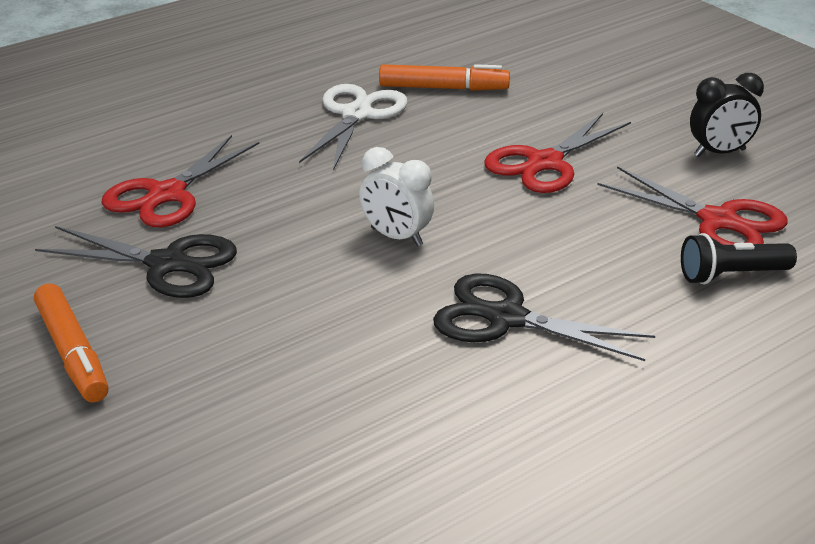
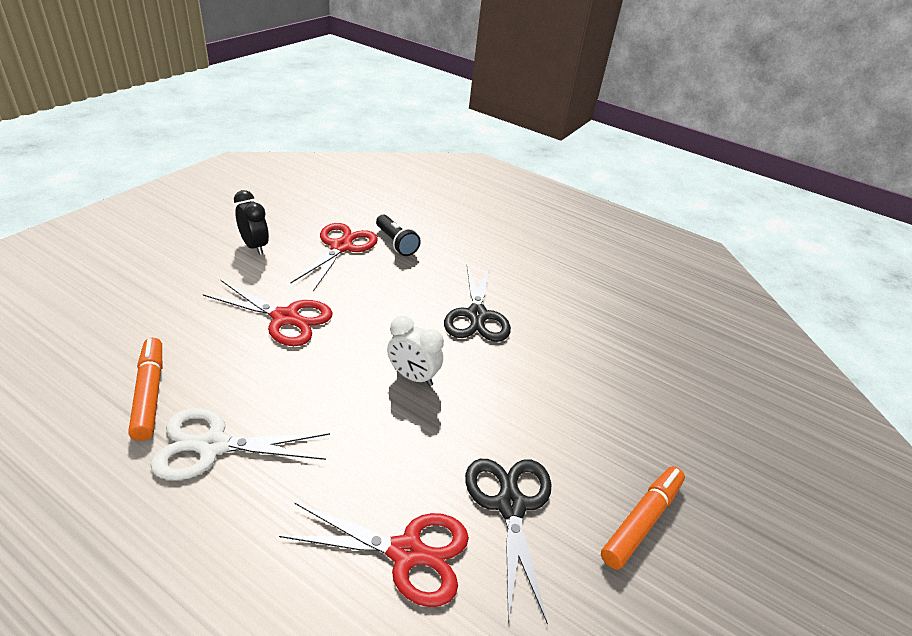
camera: 115 degrees left, 5 degrees up
(396, 237) = (413, 377): white clock -> white clock turned 105 degrees clockwise

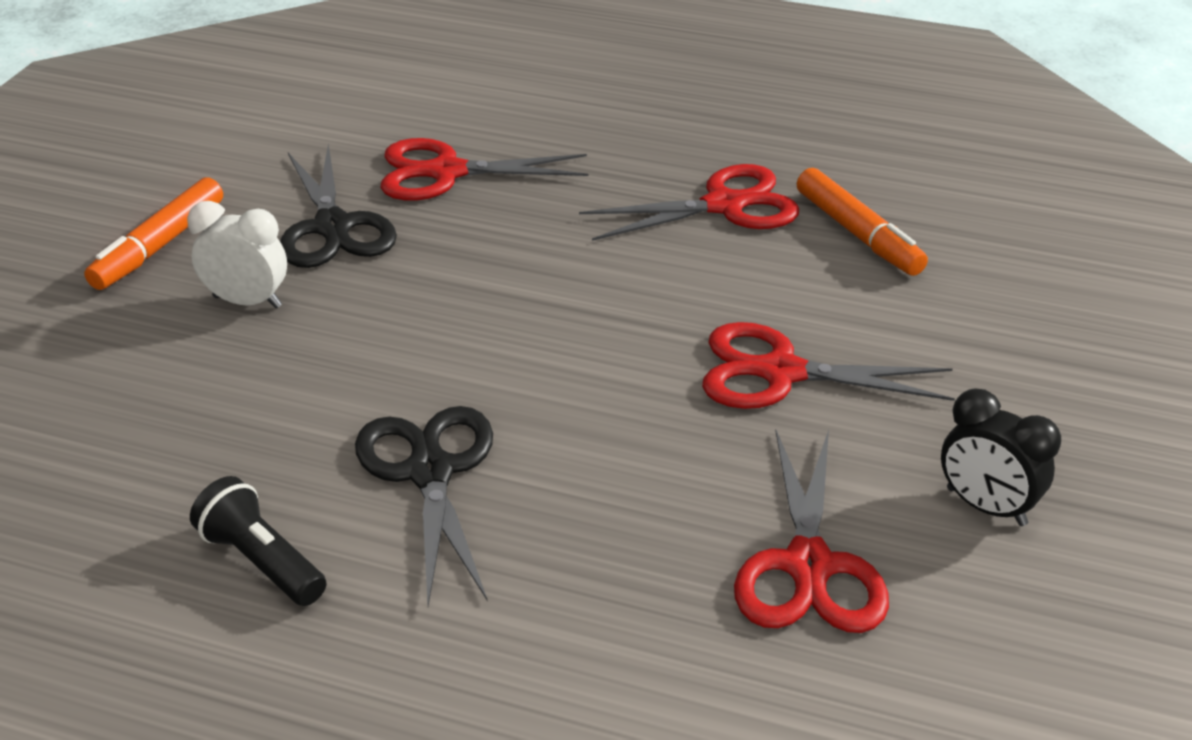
camera: 170 degrees right, 0 degrees up
(213, 445) = (724, 205): white scissors -> red scissors
(396, 243) = (690, 622): black flashlight -> black flashlight (262, 561)
(413, 377) = (512, 334): white clock -> white clock (247, 302)

